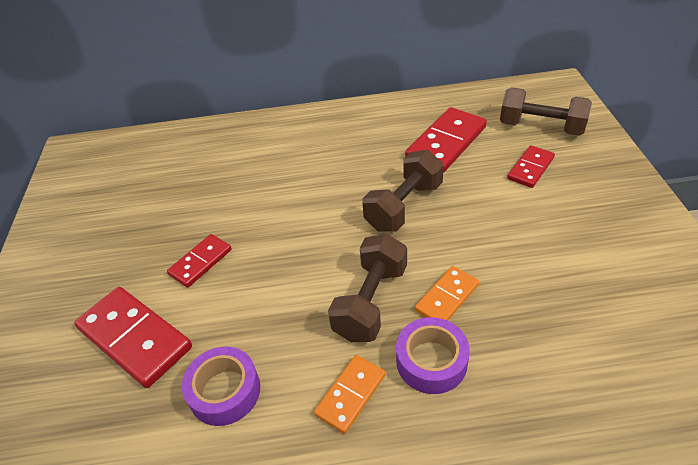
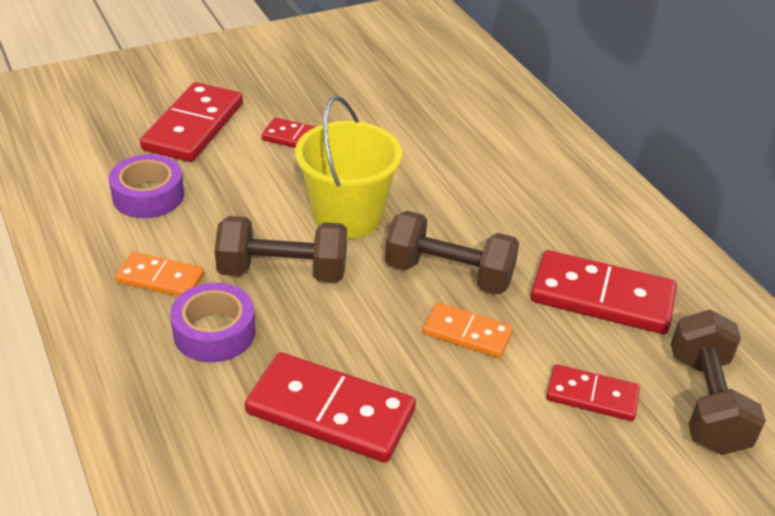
camera: 65 degrees right, 5 degrees down
(318, 249) = (347, 216): none -> yellow bucket
(446, 297) = (308, 333): orange domino -> orange domino (467, 333)
(531, 298) = (330, 411): none -> red domino

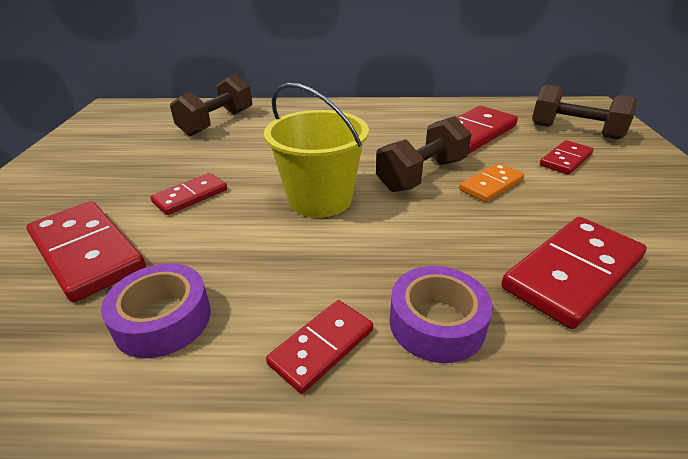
camera: 60 degrees left, 5 degrees down
(160, 278) = (322, 347): orange domino -> red domino
(283, 272) = (369, 252): brown dumbbell -> brown dumbbell (217, 123)

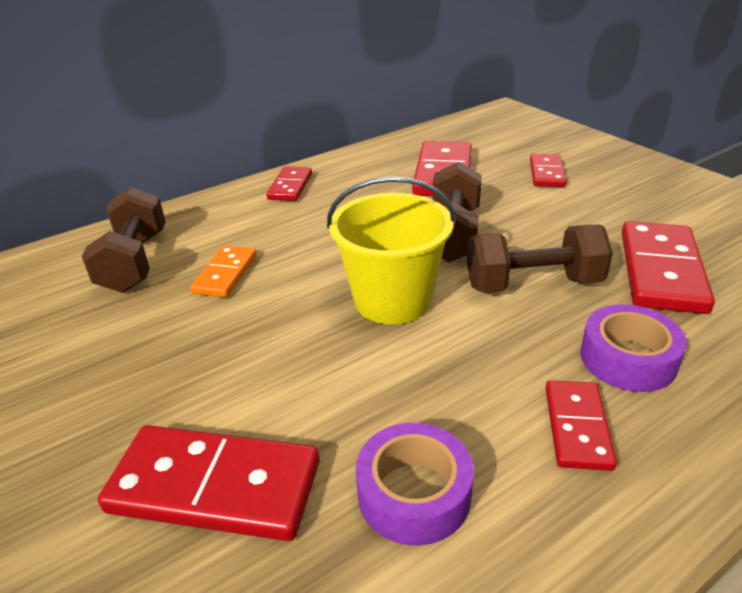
camera: 35 degrees left, 0 degrees up
(190, 196) = (243, 362): red domino -> red domino (290, 186)
(491, 185) = (520, 220): orange domino -> orange domino (225, 274)
(575, 131) = (522, 142): brown dumbbell -> brown dumbbell (533, 284)

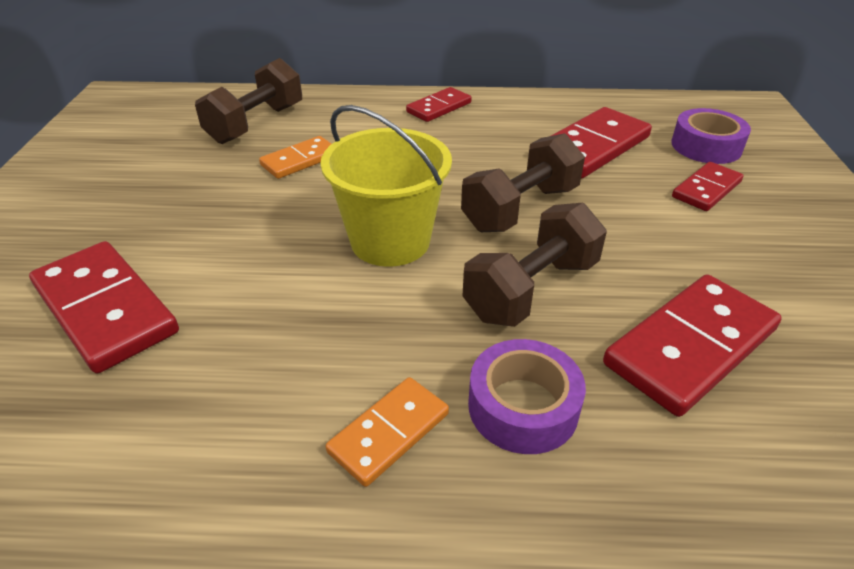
camera: 35 degrees right, 5 degrees up
(414, 493) = (204, 396): purple tape -> purple tape (706, 146)
(533, 284) = (531, 290): brown dumbbell -> brown dumbbell turned 75 degrees counterclockwise
(577, 427) = (389, 433): red domino -> orange domino

